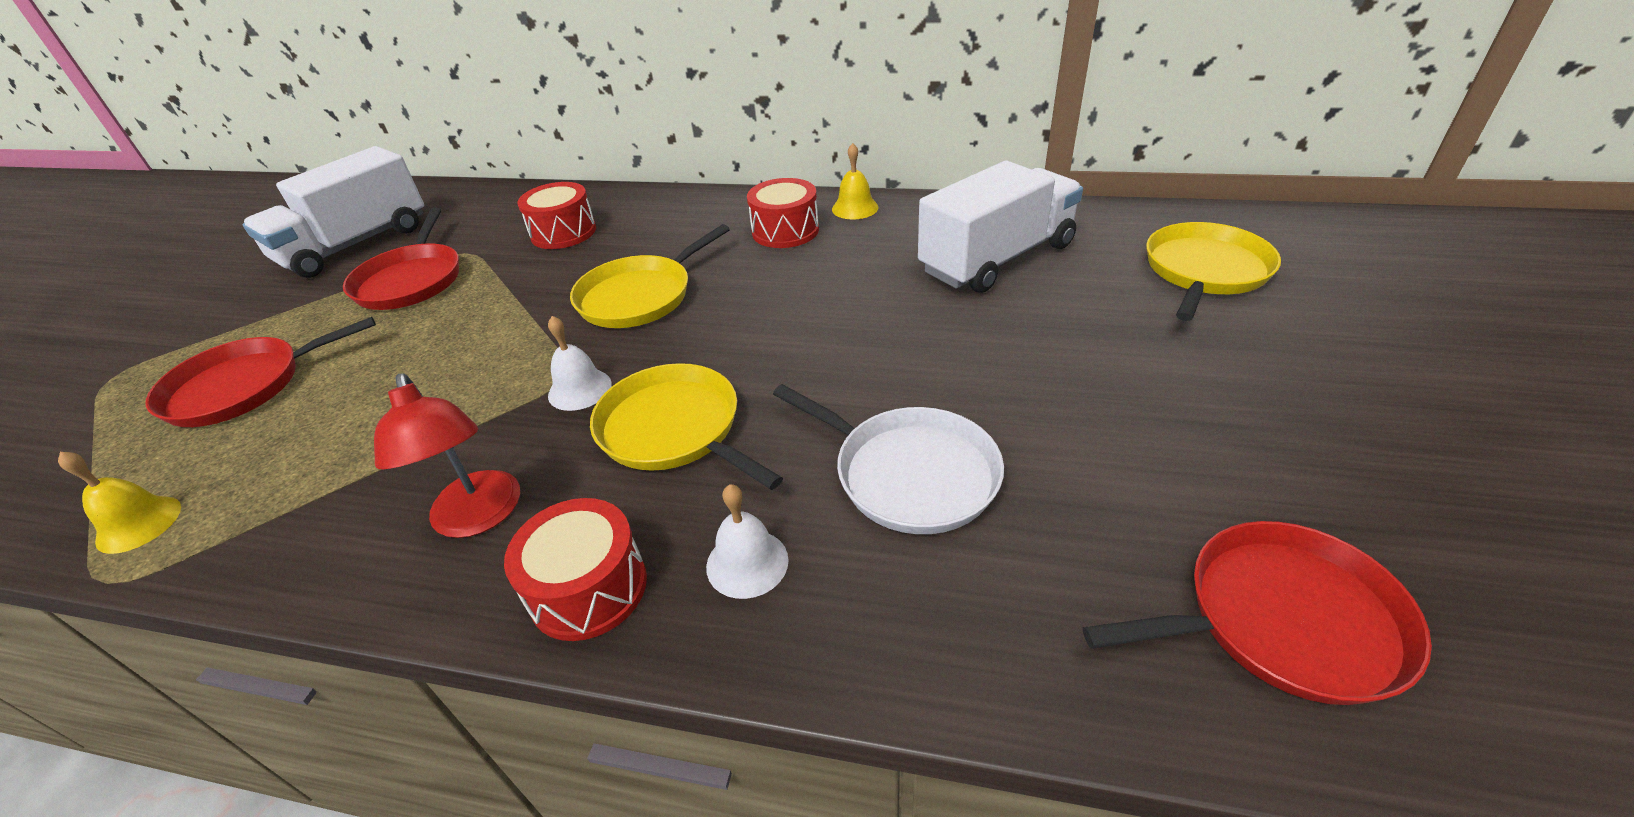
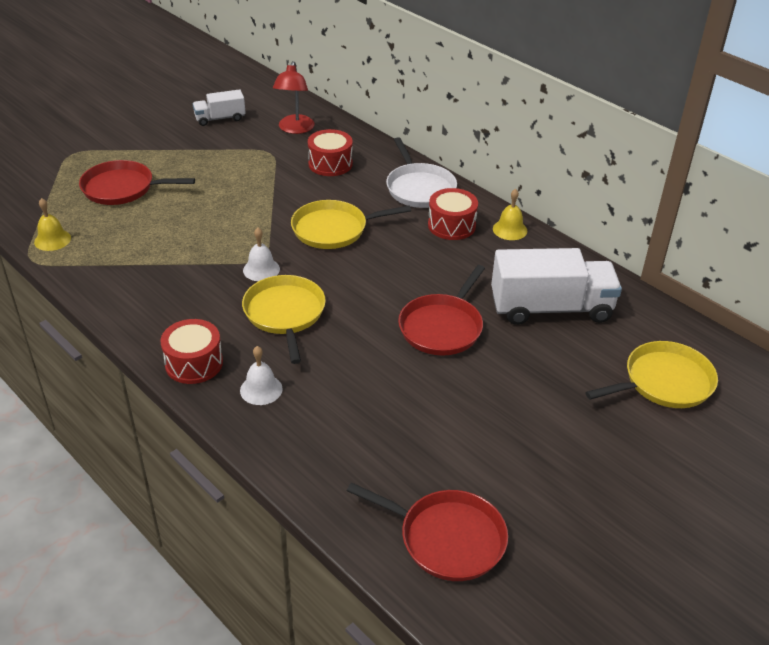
camera: 30 degrees right, 0 degrees up
(355, 245) = (220, 118): white truck -> white truck, size x0.53
(411, 280) = (231, 159): red pan -> red pan (442, 327)
(479, 517) = (175, 309): red lamp -> red lamp (295, 129)
(908, 474) = (365, 393): white pan -> white pan (419, 188)

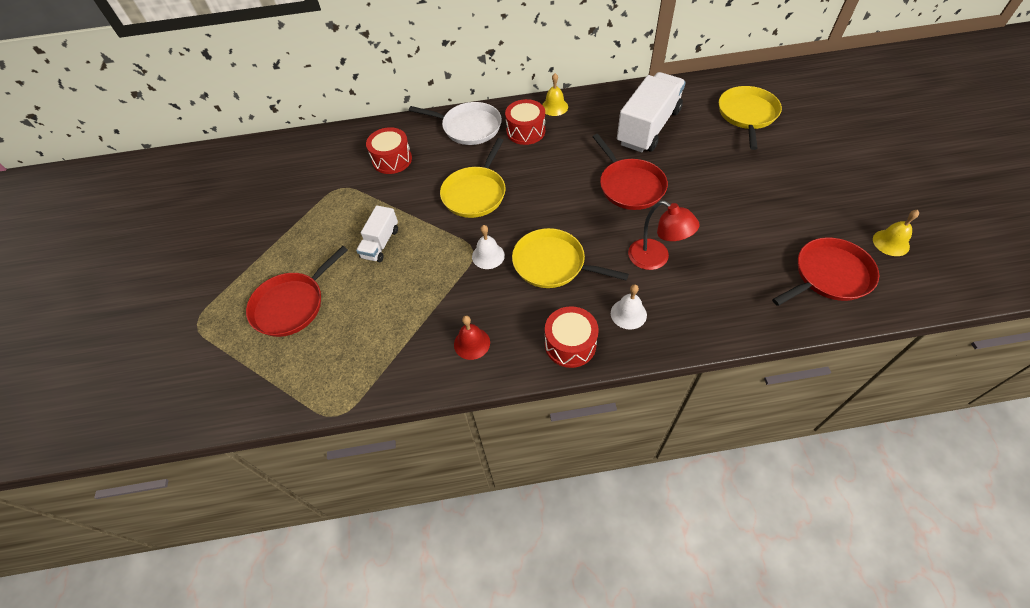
camera: 50 degrees left, 15 degrees up
(52, 240) = (320, 387): yellow bell -> yellow bell (891, 242)
(152, 301) = (472, 343): none -> red bell
(220, 118) = (258, 198): white truck -> white truck (380, 243)
(295, 129) = (324, 160): red lamp -> red lamp (655, 259)

